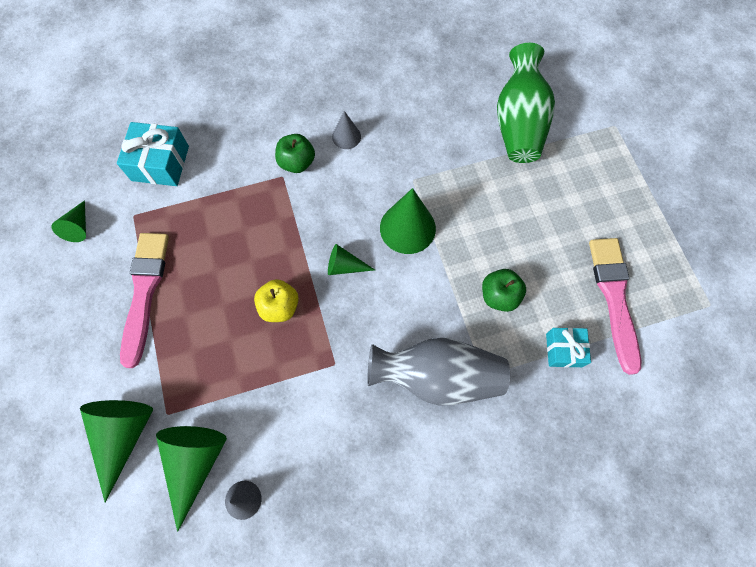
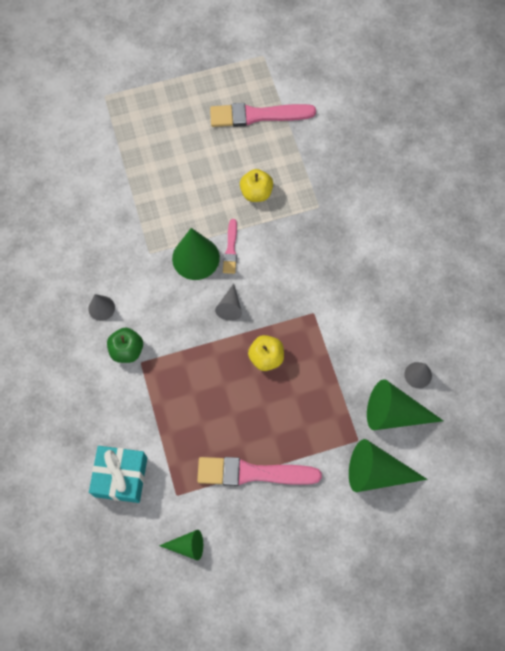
camera: 90 degrees left, 0 degrees up
(345, 266) = (230, 307): green cone -> grey cone
(420, 266) = (231, 249): none -> pink brush
(437, 376) = (321, 239): grey vase -> none
(499, 296) = (256, 193): green apple -> yellow apple
(518, 123) = (97, 167): green vase -> none
(564, 350) = (298, 153): turquoise gift -> none

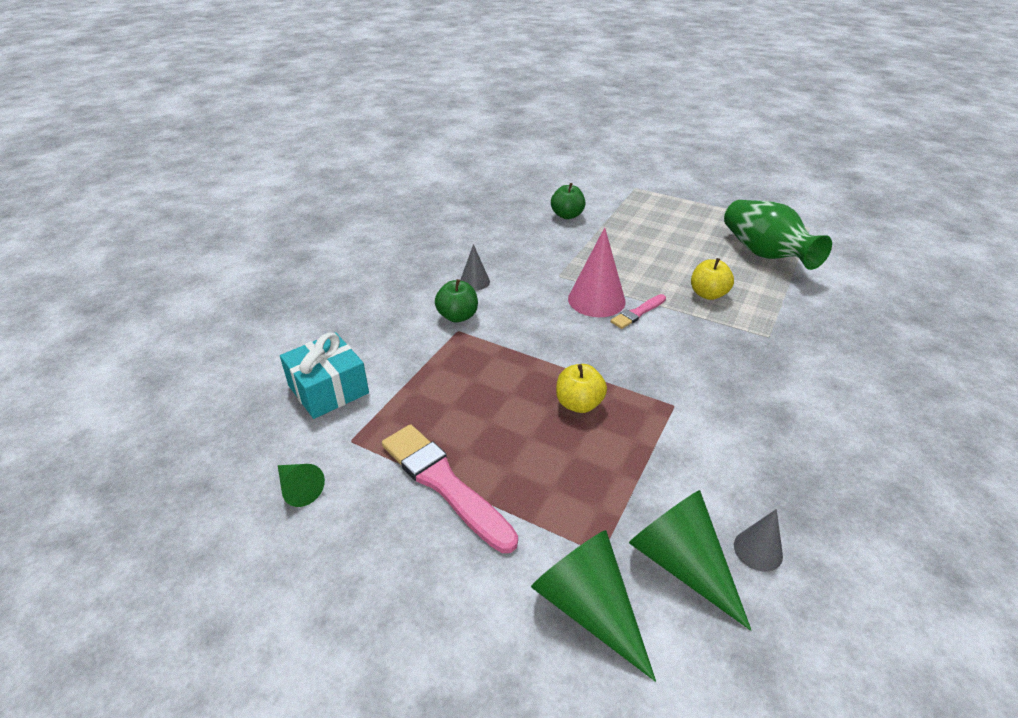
camera: 45 degrees right, 30 degrees down
(88, 176) = (567, 215): none -> green apple
(195, 258) = (596, 300): green cone -> pink cone
(230, 307) = (588, 347): grey cone -> none
(257, 115) = (764, 254): pink brush -> green vase

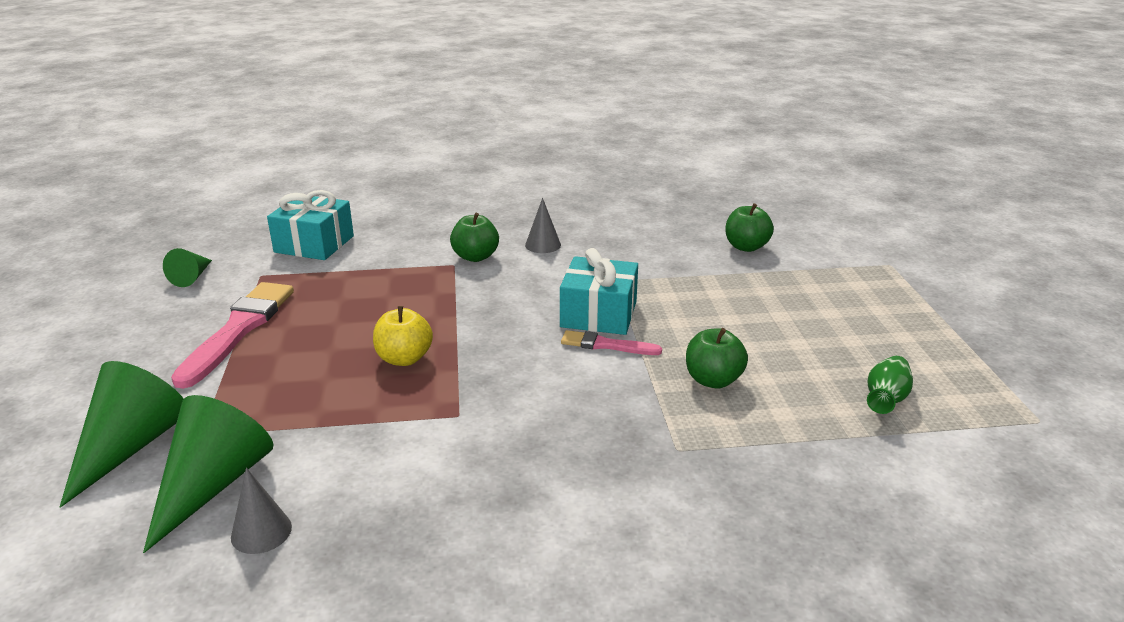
camera: 55 degrees right, 10 degrees down
(596, 300) = (598, 314): pink cone -> turquoise gift
(708, 294) = (713, 380): yellow apple -> green apple
(764, 254) = (885, 399): green vase -> green vase, size x0.47

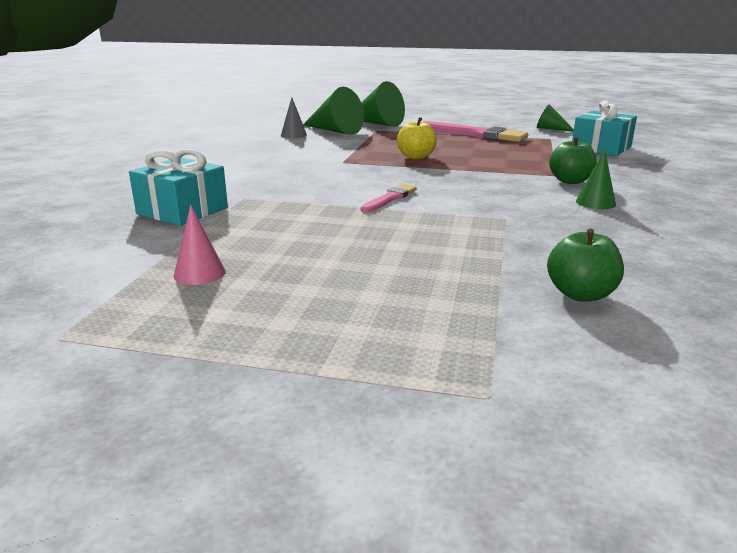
camera: 110 degrees right, 5 degrees down
(543, 245) = (595, 202): grey cone -> green cone
(598, 314) = (441, 203): turquoise gift -> turquoise gift (182, 211)
(713, 380) = (306, 220): green apple -> none
(885, 399) = (199, 273): green vase -> pink cone

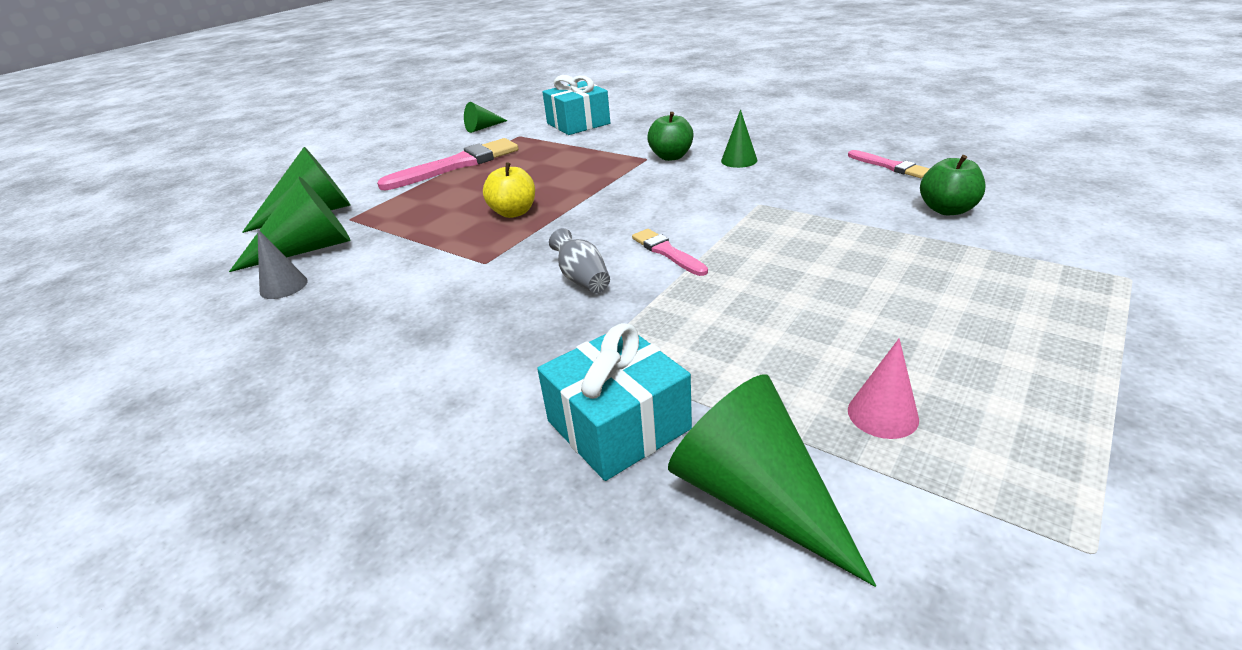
camera: 65 degrees left, 10 degrees up
(121, 245) = (757, 496): none -> green cone
(336, 184) = (582, 279): none -> grey vase
(675, 264) = (890, 166): none -> pink brush

